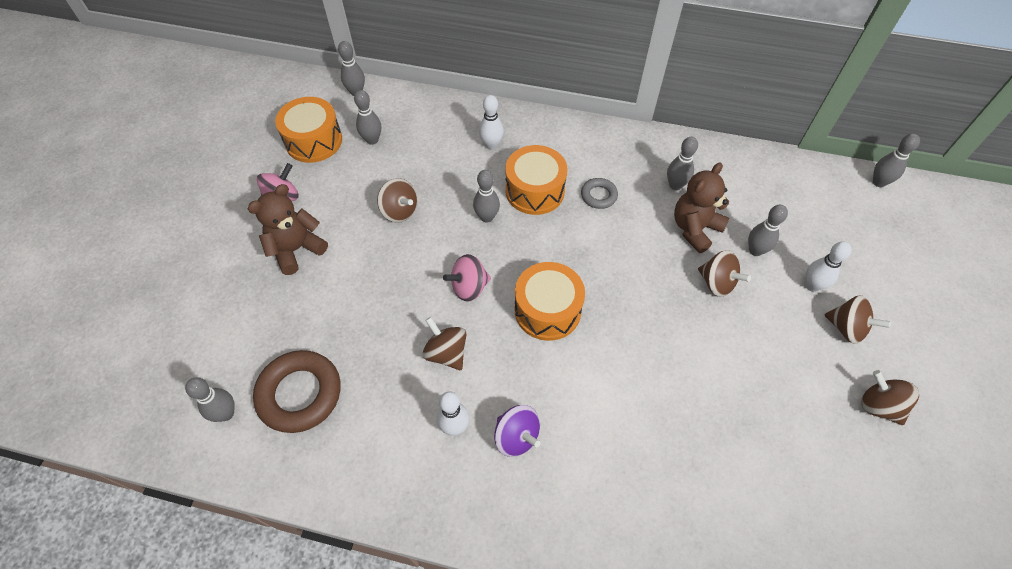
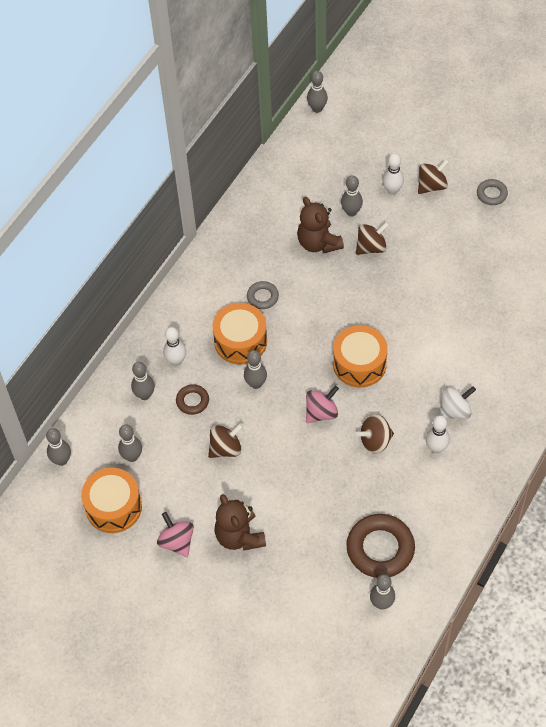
camera: 70 degrees left, 0 degrees up
(448, 169) = (192, 401): none -> brown ring
(469, 287) = (321, 412): pink spinning top -> pink spinning top turned 120 degrees counterclockwise
(516, 437) = (455, 411): purple spinning top -> white spinning top
(675, 185) = (271, 240): grey bowling pin -> grey bowling pin (144, 395)
(878, 406) = (491, 194): brown spinning top -> grey ring

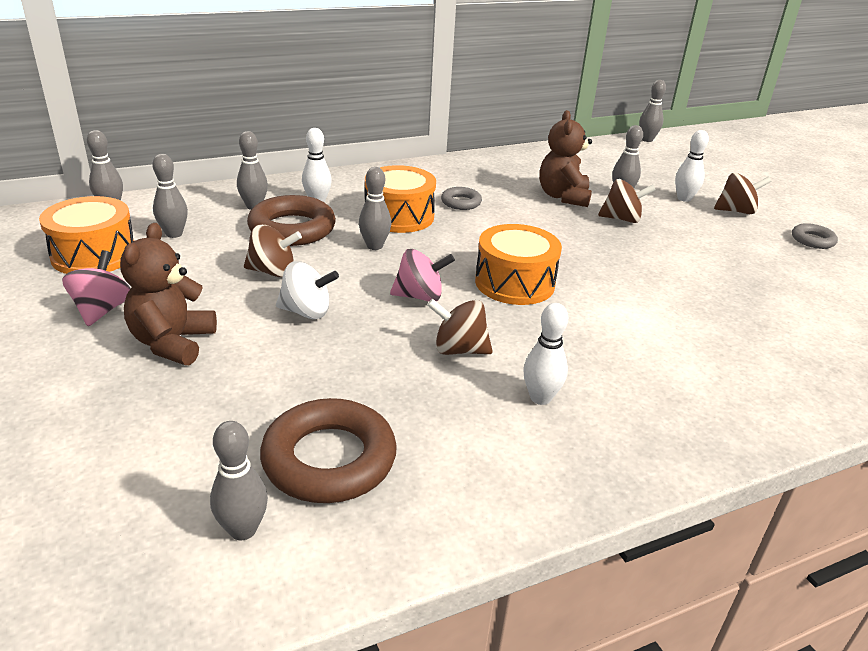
camera: 30 degrees right, 25 degrees down
(192, 401) = (292, 229): brown ring -> brown ring, size x1.92
(455, 411) = (606, 376): white spinning top -> white spinning top (306, 312)

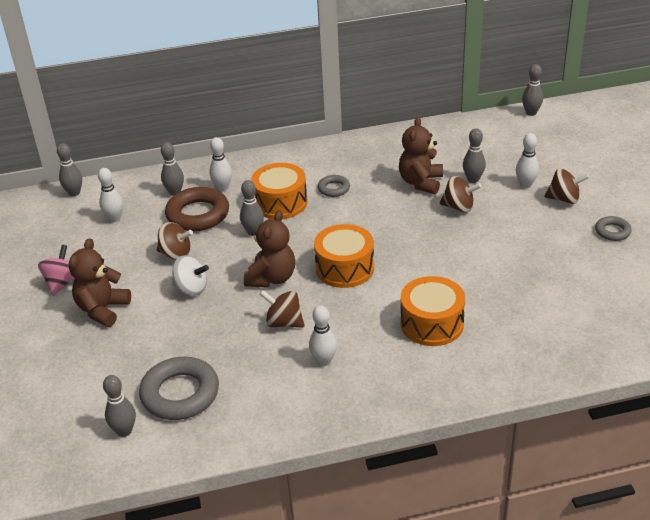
camera: 15 degrees right, 5 degrees up
(94, 255) = (60, 237): orange drum -> orange drum (432, 324)
(174, 234) = (114, 218): grey bowling pin -> white bowling pin
(329, 459) = (180, 394): brown ring -> grey ring
(420, 296) = (272, 278): pink spinning top -> brown teddy bear

